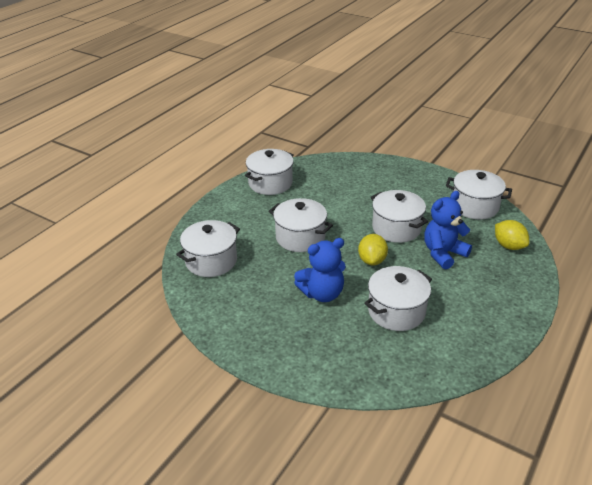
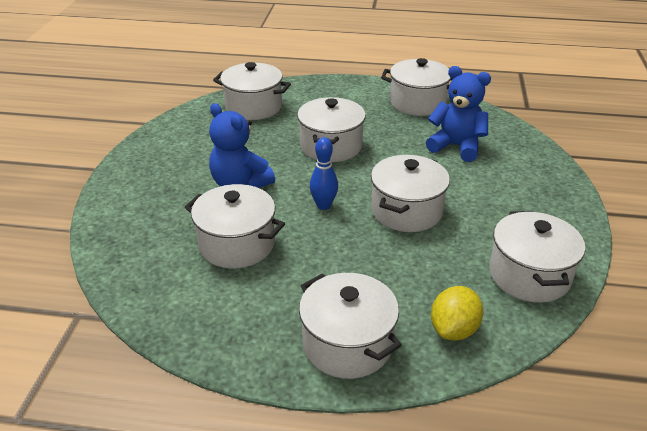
camera: 65 degrees right, 0 degrees up
(372, 260) = (323, 205): yellow lemon -> blue bowling pin
(443, 253) = (382, 263): blue teddy bear -> blue teddy bear (456, 146)
(509, 287) = (347, 344): none -> white pot

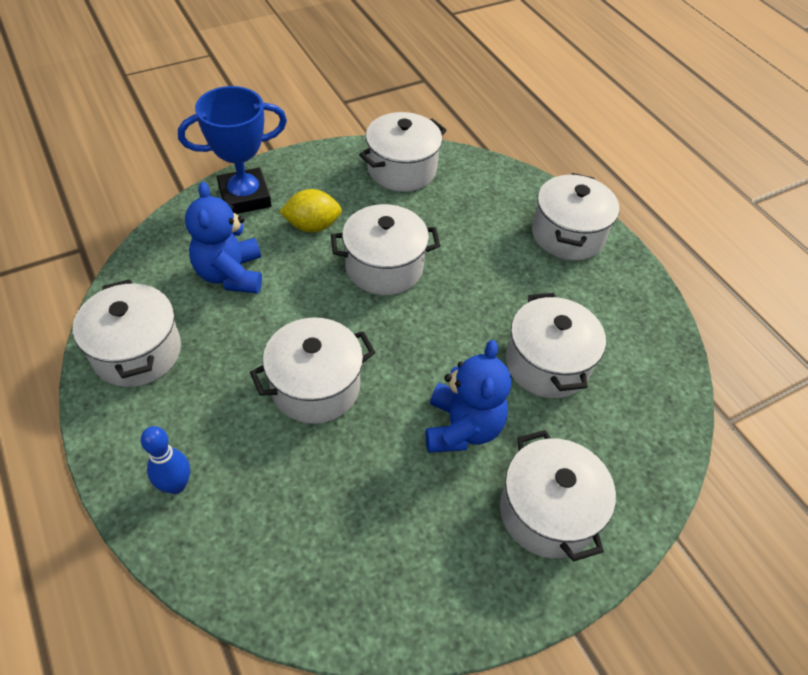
camera: 130 degrees left, 15 degrees up
(253, 107) = (277, 547): white pot -> white pot (547, 512)
(323, 205) = (431, 331): blue bowling pin -> blue bowling pin (176, 485)
(454, 329) = (497, 189): yellow lemon -> yellow lemon (312, 226)
(541, 176) = (245, 197): none -> blue trophy

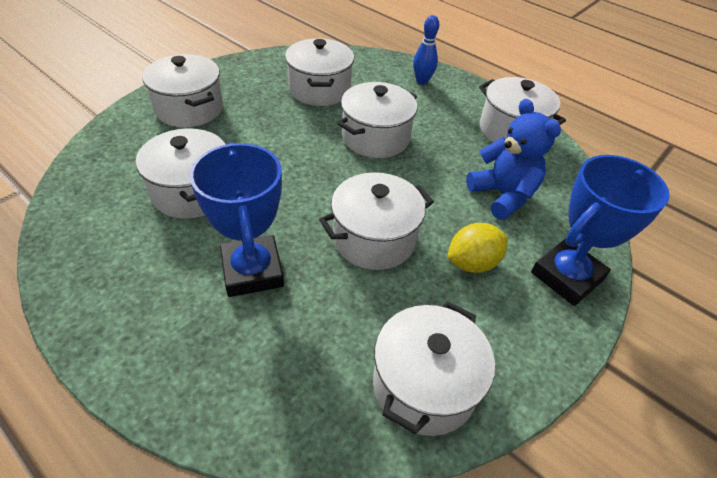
camera: 160 degrees right, 5 degrees down
(462, 427) = (258, 137): blue teddy bear -> none
(498, 269) = (252, 271): none -> blue trophy
(567, 234) = (167, 345): white pot -> white pot (319, 89)

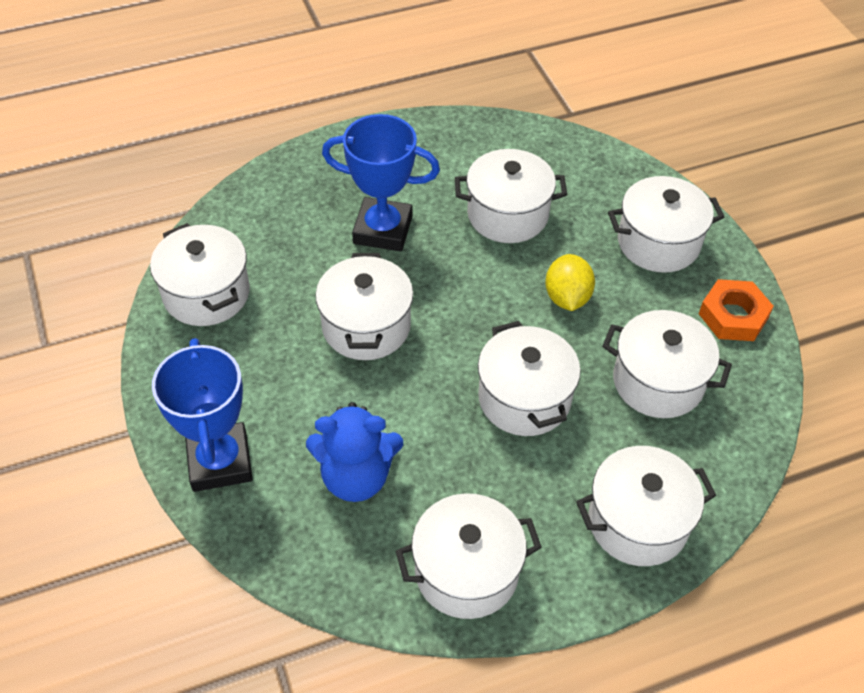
camera: 120 degrees right, 5 degrees up
(245, 71) = (733, 316): none -> orange nut
(422, 81) = (637, 522): blue bowling pin -> white pot
(472, 263) = (288, 390): yellow lemon -> yellow lemon (567, 297)

